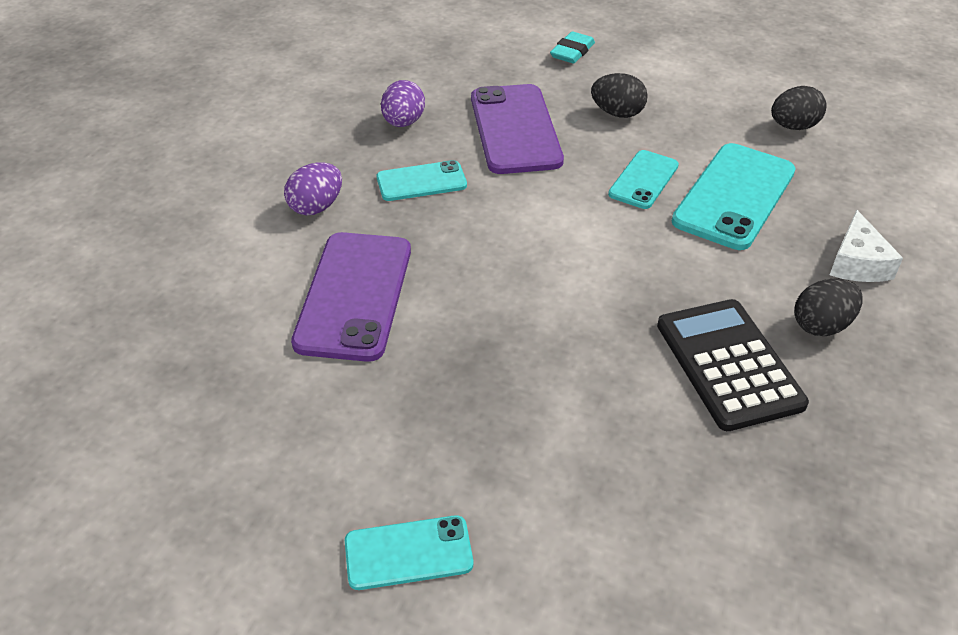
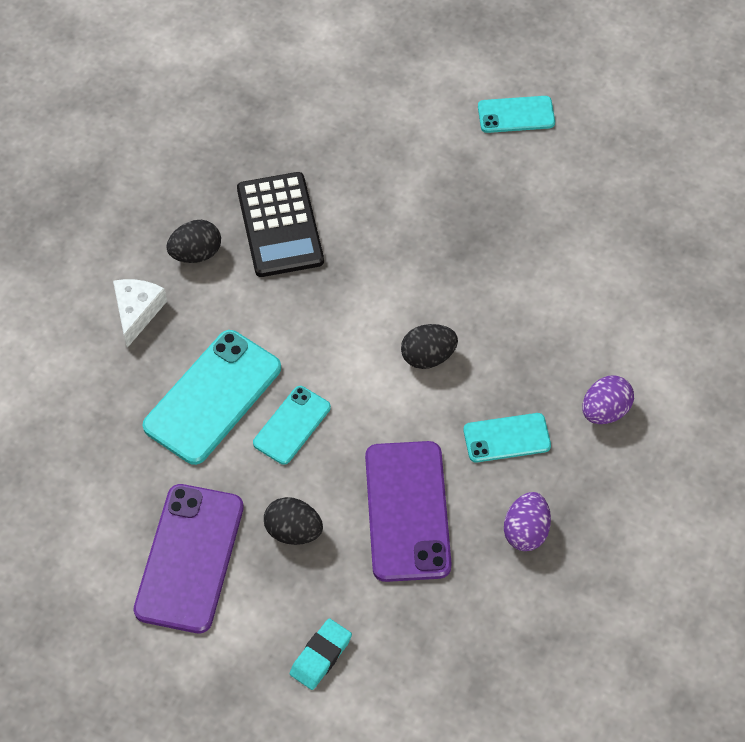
camera: 175 degrees left, 15 degrees up
(354, 295) = (562, 307): purple phone -> purple phone (190, 558)
(793, 126) = (113, 495): black egg -> black egg (428, 356)

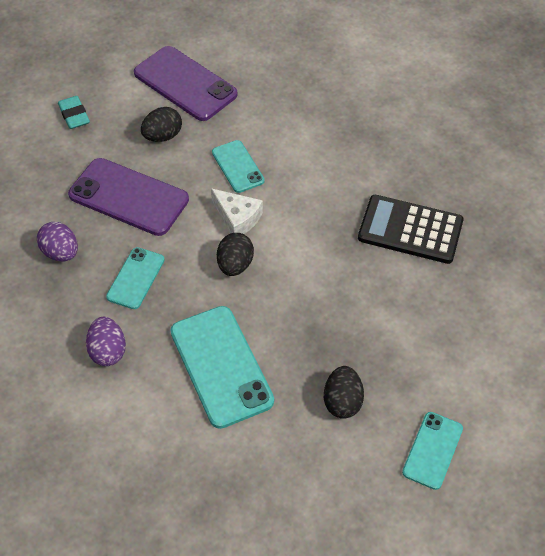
camera: 120 degrees right, 5 degrees down
(137, 312) = (383, 125): white cheese -> white cheese (237, 218)
(196, 253) = (414, 173): black egg -> black egg (342, 401)
(213, 397) = (289, 136): turquoise phone -> turquoise phone (221, 366)

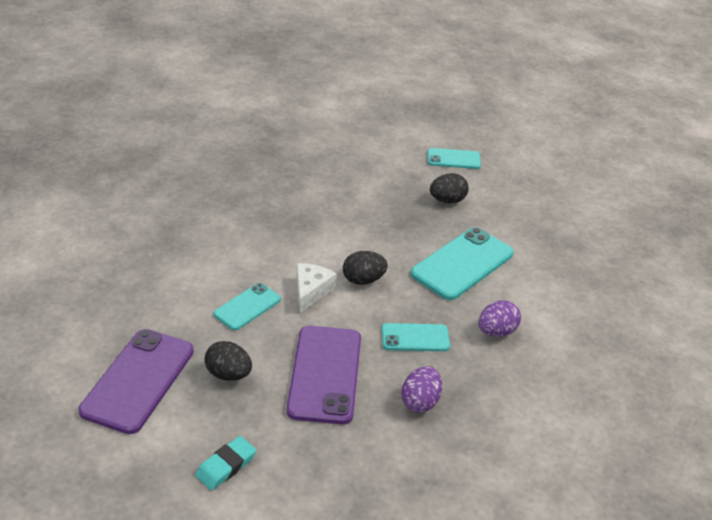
camera: 115 degrees left, 15 degrees down
(410, 230) = (272, 193): black calculator -> none

